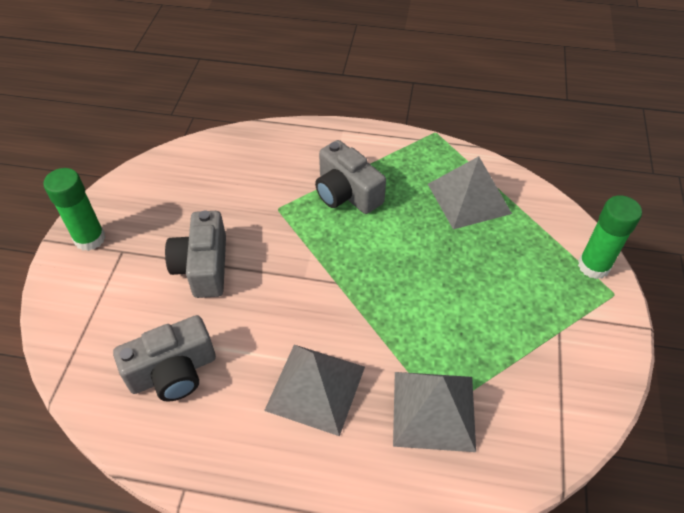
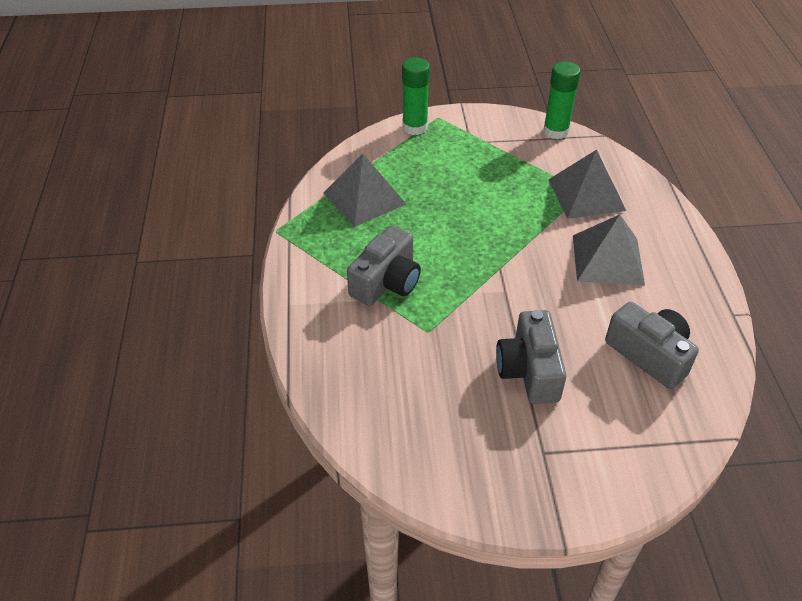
camera: 105 degrees left, 5 degrees down
(90, 239) = (542, 494): green glue stick -> green glue stick (555, 131)
(203, 266) = (529, 370): grey camera -> grey camera turned 105 degrees clockwise

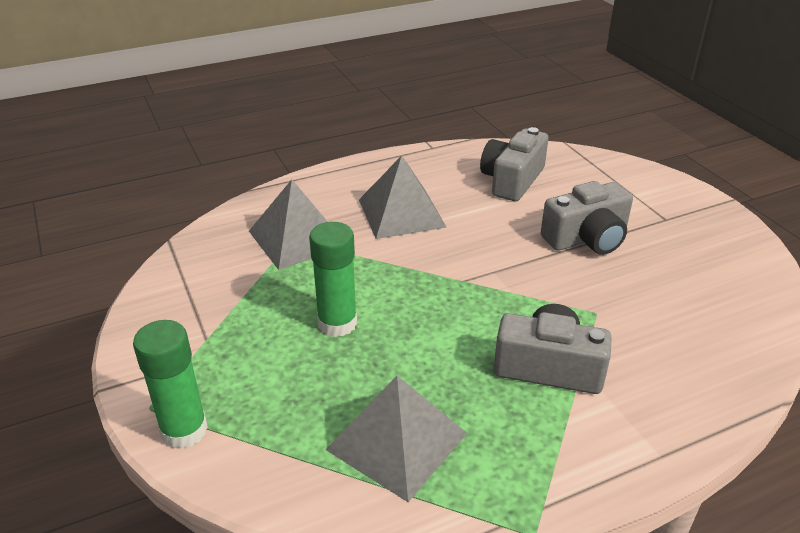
camera: 110 degrees left, 10 degrees down
(555, 131) = (167, 278): green glue stick -> green glue stick (337, 323)

